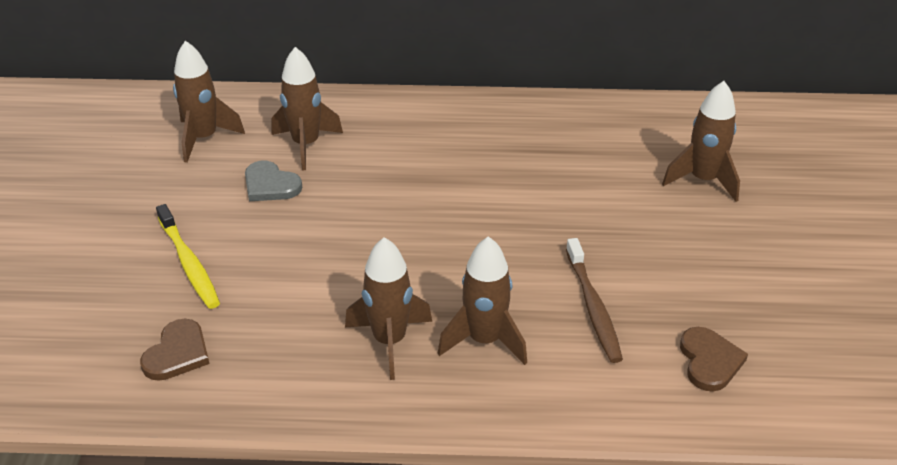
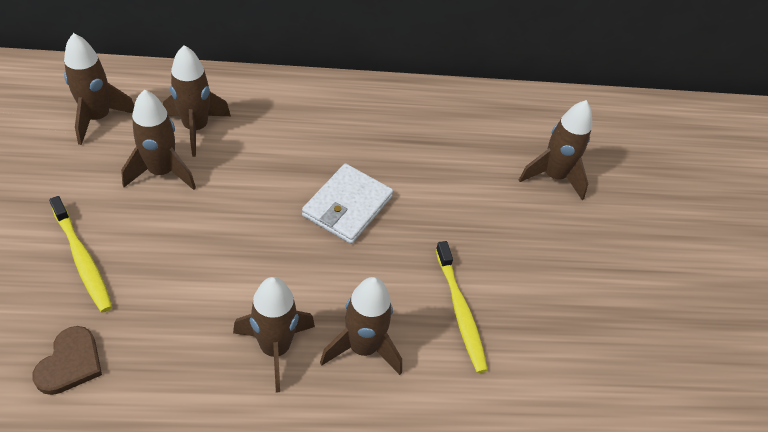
camera: 10 degrees left, 10 degrees up
(270, 185) = (162, 172): grey heart -> brown rocket
(469, 212) = (347, 206): none -> white wallet
(593, 307) = (460, 311): brown toothbrush -> yellow toothbrush
(709, 361) = (563, 370): brown heart -> none

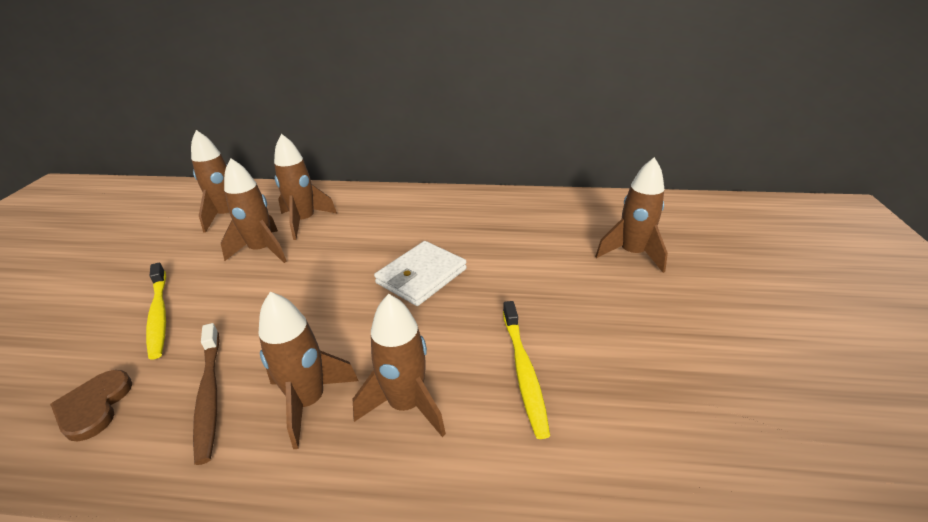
camera: 15 degrees right, 15 degrees down
(70, 363) = (94, 406): brown heart -> brown heart turned 150 degrees clockwise
(178, 347) = (209, 395): none -> brown toothbrush

